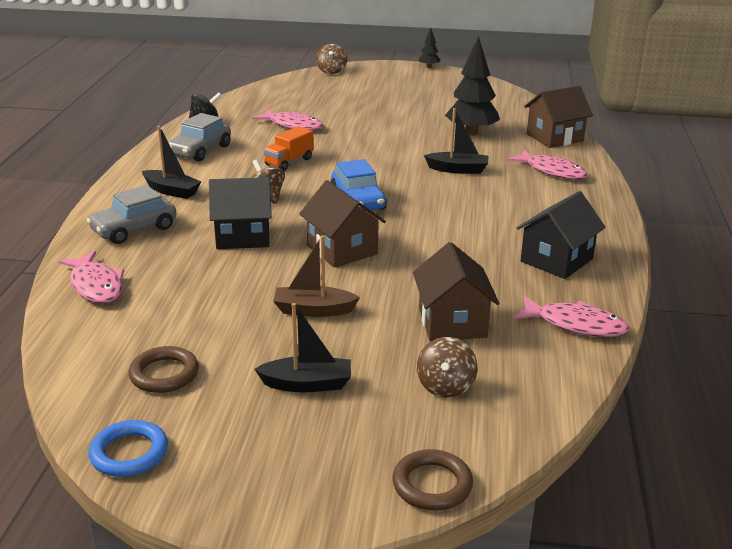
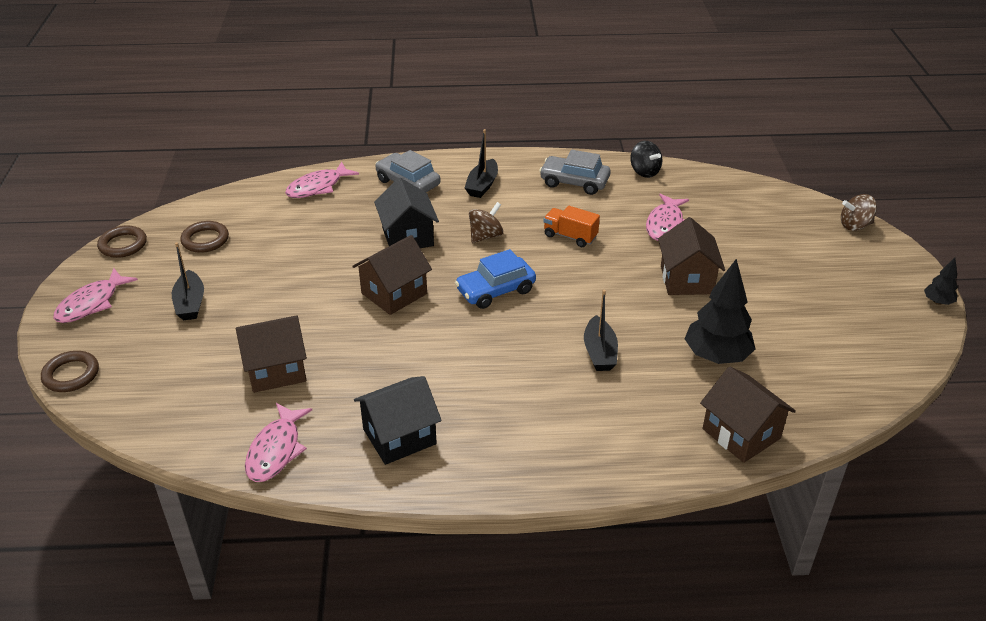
camera: 80 degrees right, 10 degrees up
(129, 453) = (123, 245): blue ring -> brown ring
(313, 310) = (291, 292): brown boat -> none
(374, 129) = (686, 280): none -> brown house
(445, 386) = (183, 373): brown spinning top -> none
(552, 171) = (627, 432): pink fish -> pink fish (91, 303)
(556, 260) = (399, 436): black house -> black house turned 60 degrees counterclockwise

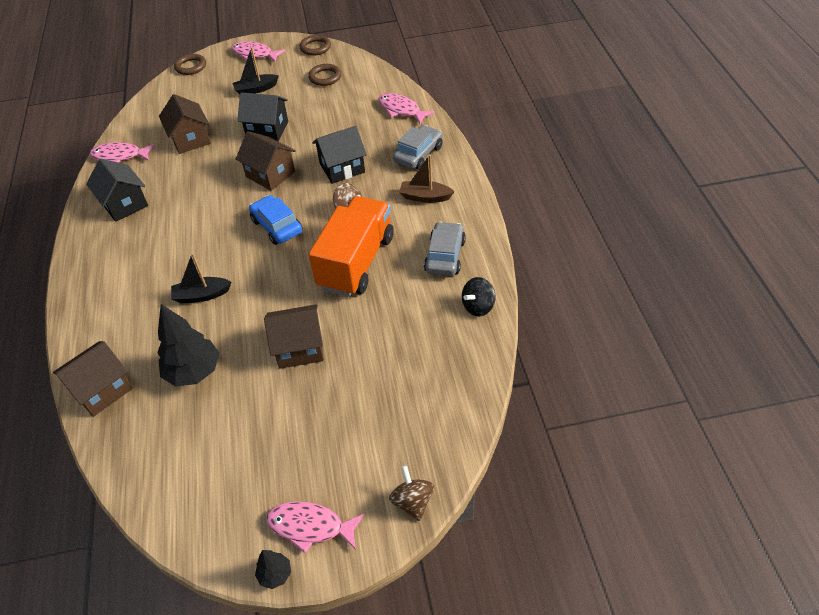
camera: 85 degrees right, 10 degrees up
(295, 294) = (267, 129): none -> black house
(482, 185) = (425, 197): black boat -> brown boat
(570, 236) = (356, 262): orange truck -> orange truck, size x2.18
(665, 224) = (386, 328): pink fish -> pink fish (310, 526)

